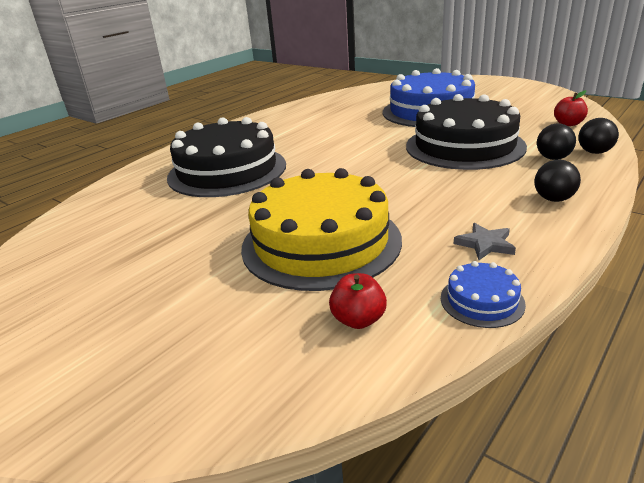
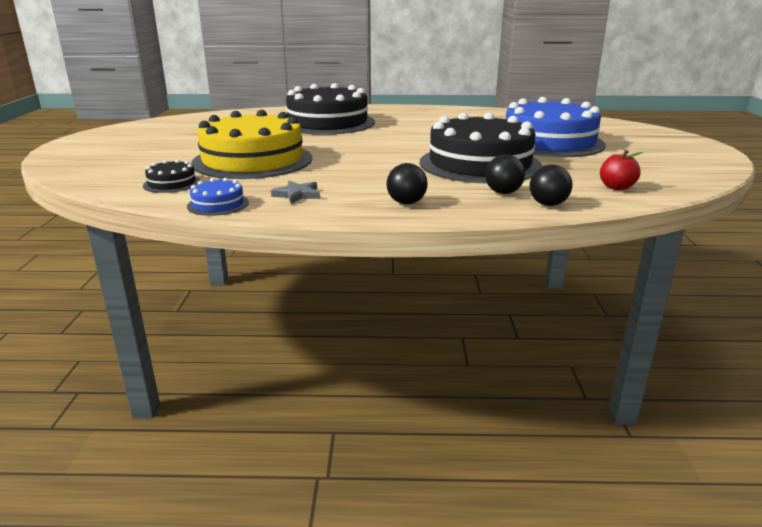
camera: 50 degrees right, 5 degrees down
(358, 320) = (172, 183): red apple -> black cake

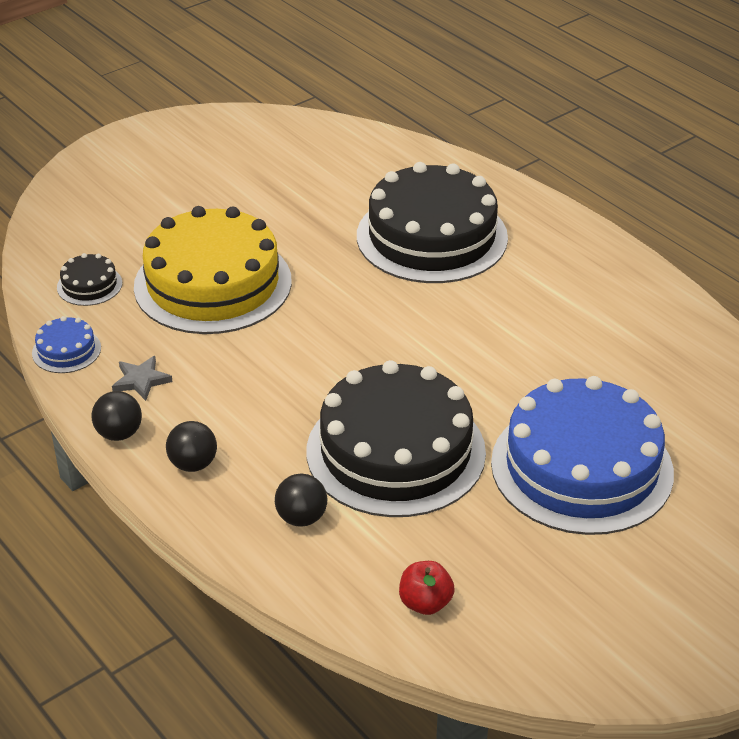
camera: 50 degrees right, 15 degrees up
(548, 204) = (296, 568): black ball -> black ball (119, 433)

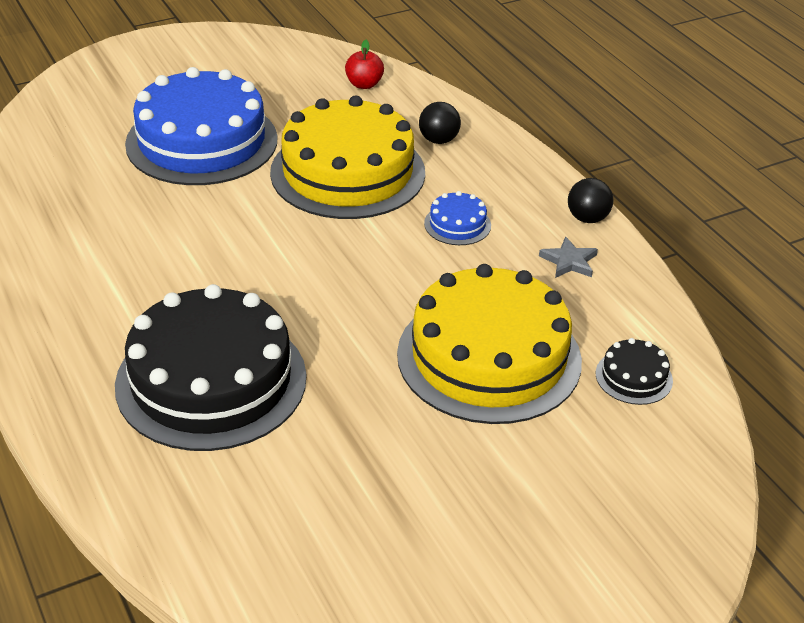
camera: 170 degrees left, 0 degrees up
(66, 350) = (648, 302): blue cake -> blue cake (457, 224)
(193, 464) = (522, 186): black ball -> none
(395, 451) = (348, 172): black cake -> yellow cake

